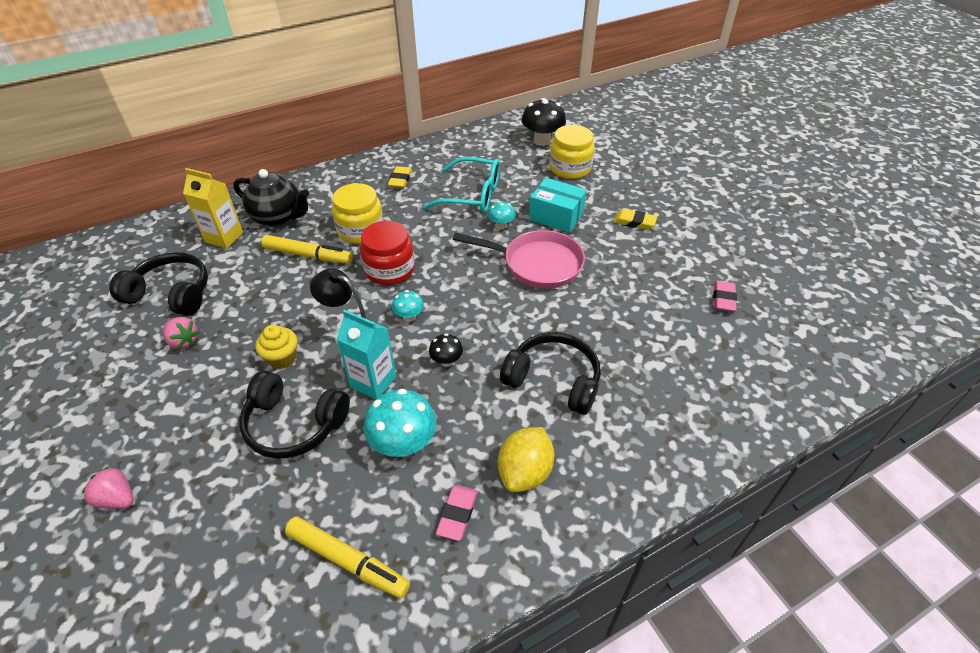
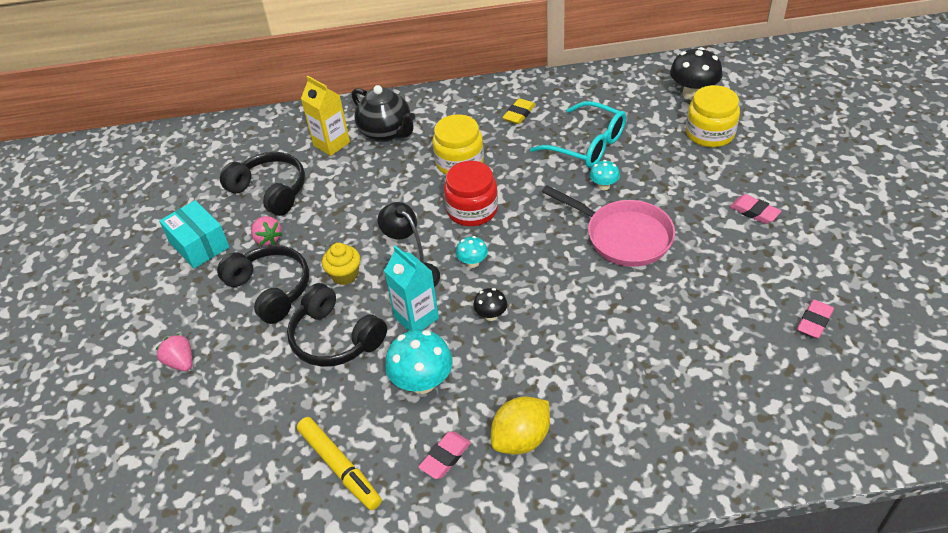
camera: 25 degrees right, 0 degrees up
(308, 255) = (401, 178): yellow marker -> none
(553, 380) = (587, 360): black headphones -> black headphones (271, 289)
(556, 216) = (668, 187): turquoise box -> turquoise box (199, 245)
(634, 222) = (754, 212): yellow eraser -> pink eraser

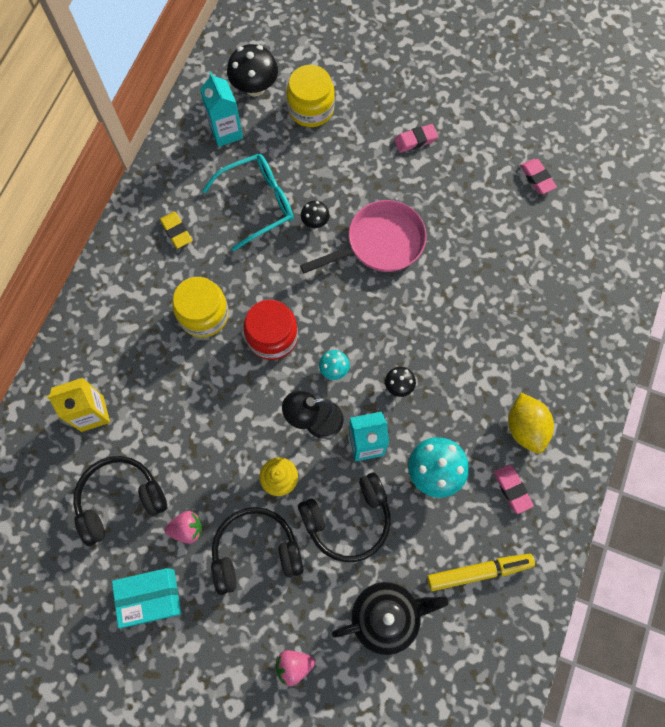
camera: 65 degrees left, 25 degrees up
(386, 133) = (114, 356): black teapot -> black teapot (386, 616)
(603, 186) = (315, 222): turquoise mushroom -> black mushroom
(634, 98) = (226, 132): none -> turquoise carton

